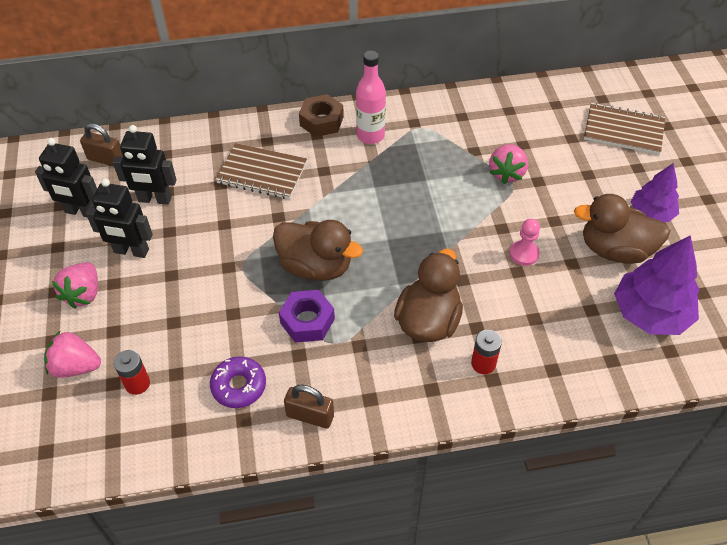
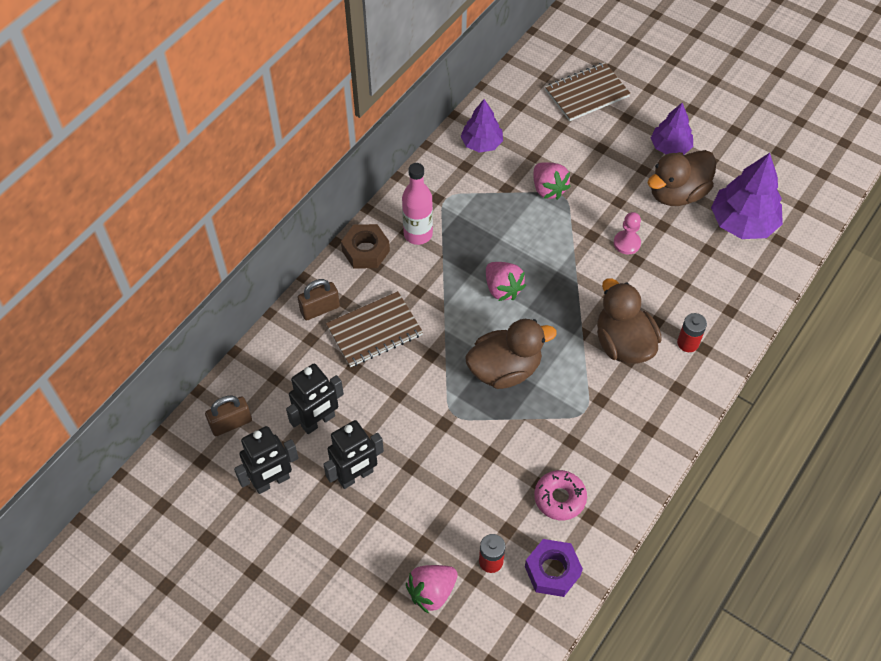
camera: 45 degrees left, 5 degrees up
(83, 294) = (364, 539): pink strawberry -> pink strawberry (502, 289)
(239, 386) = (559, 498): purple donut -> pink donut
(307, 321) = (547, 413): purple nut -> purple nut (552, 571)
(310, 416) = (628, 474): brown padlock -> brown padlock (320, 309)
(493, 110) = (481, 143): none -> purple tree

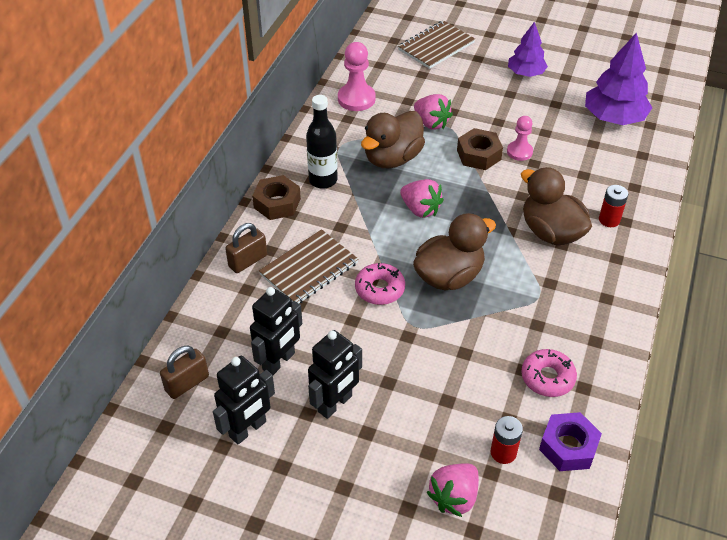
camera: 15 degrees left, 10 degrees down
(418, 234) = (323, 180): pink bottle -> black bottle
(434, 368) = (379, 289): none -> pink donut
(481, 143) = (356, 99): purple tree -> pink pawn
(583, 238) = (479, 155): none -> brown nut
(677, 193) = (547, 106): brown duck -> brown duck (392, 158)

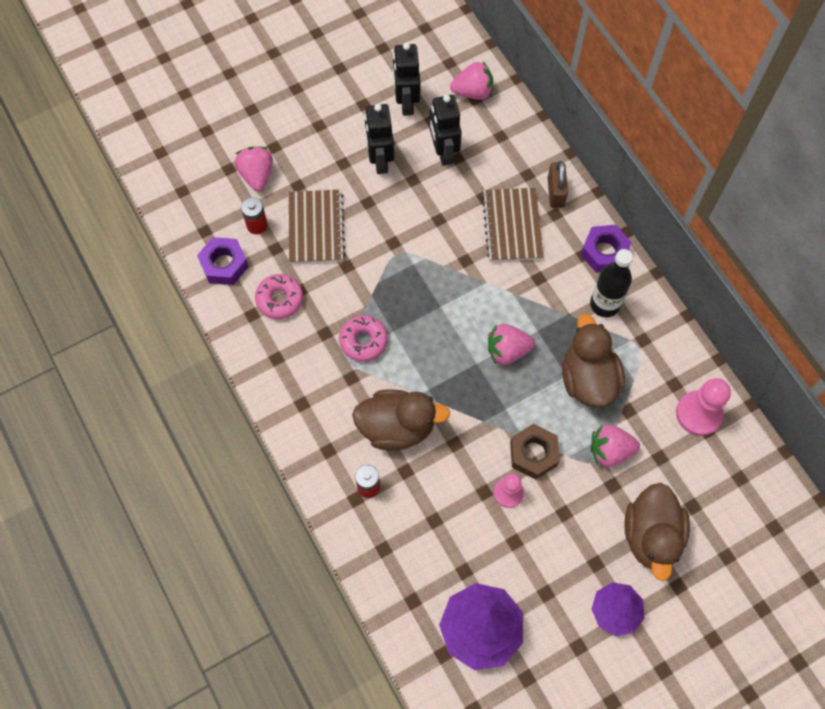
camera: 130 degrees right, 20 degrees up
(187, 383) = (473, 92): brown padlock -> pink strawberry
(277, 203) = (604, 252): brown nut -> purple nut
(379, 289) = (451, 257): pink donut -> pink donut (363, 341)
(436, 46) = (731, 560): brown notebook -> brown notebook (316, 228)
(449, 276) = (421, 313): brown duck -> brown duck (651, 536)

